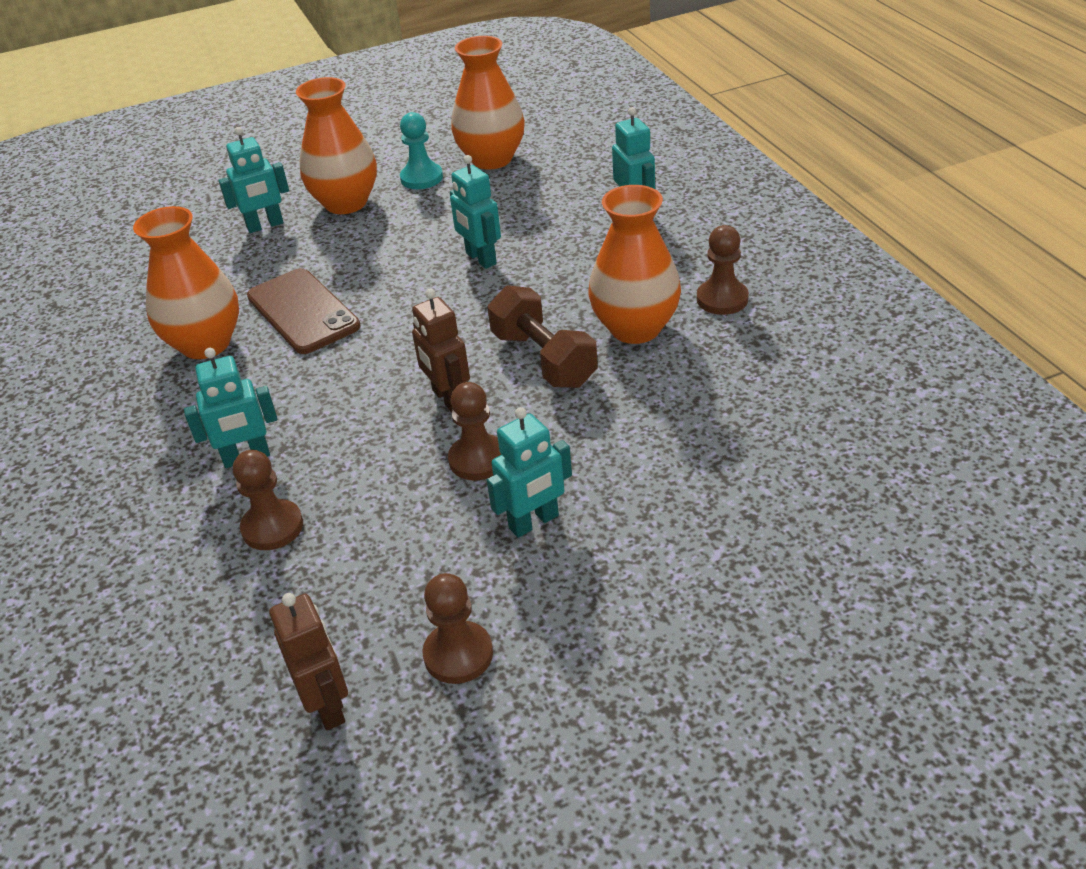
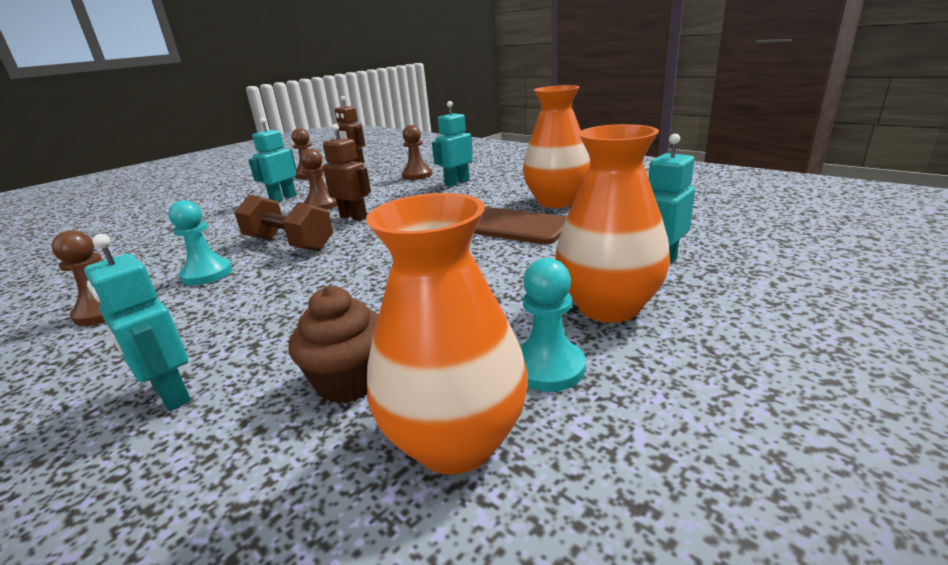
camera: 155 degrees right, 15 degrees down
(480, 259) = (378, 290): turquoise robot -> none
(529, 194) = (349, 382): none -> brown cupcake
(635, 328) = (207, 274): orange vase -> turquoise pawn

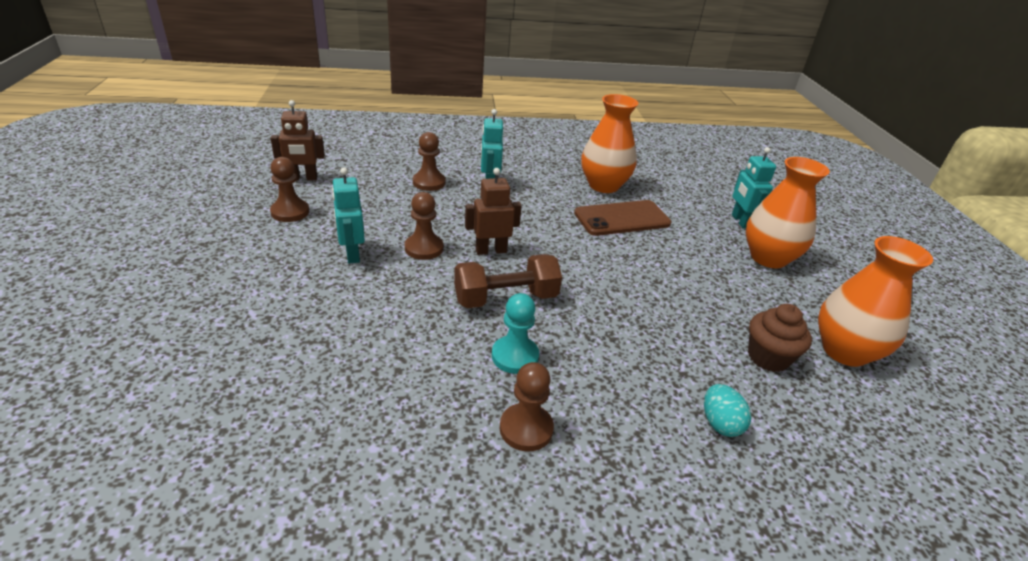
camera: 55 degrees left, 10 degrees up
(171, 394) = (720, 423): turquoise robot -> turquoise egg
(548, 367) = (807, 302): turquoise pawn -> none

